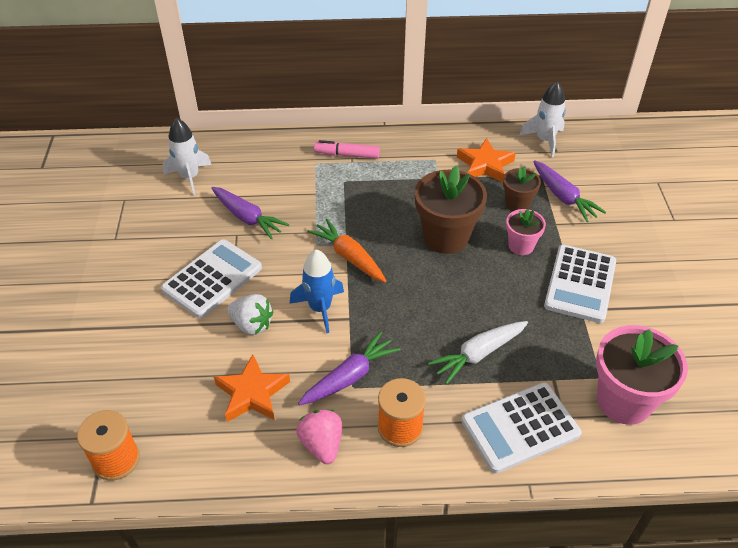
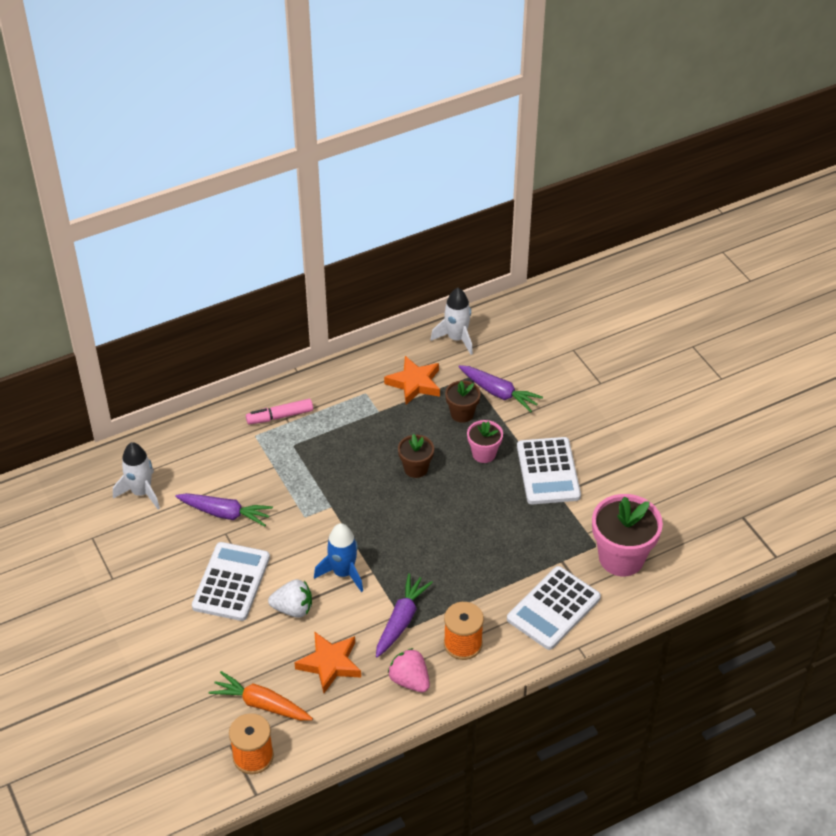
camera: 25 degrees left, 0 degrees up
(349, 257) = (341, 517): orange carrot -> orange carrot (261, 704)
(446, 237) = (416, 468): brown flower pot -> brown flower pot, size x0.55
(478, 354) = (494, 563): white carrot -> none

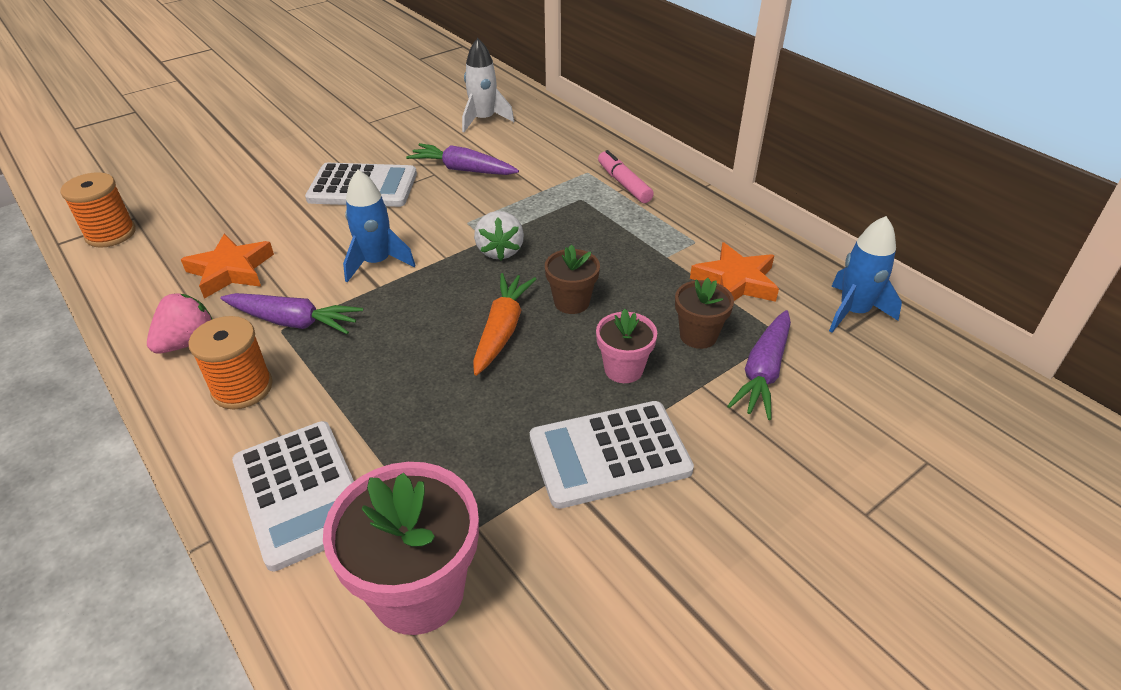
camera: 80 degrees right, 5 degrees down
(225, 513) = (463, 169): purple carrot -> purple carrot turned 105 degrees clockwise
(261, 704) = (183, 229): orange carrot -> orange carrot (502, 330)
(293, 609) = (321, 232): white strawberry -> white strawberry (500, 251)
(456, 338) = (853, 312): white rocket -> blue rocket
(553, 608) = (300, 493): white calculator -> white calculator turned 150 degrees counterclockwise

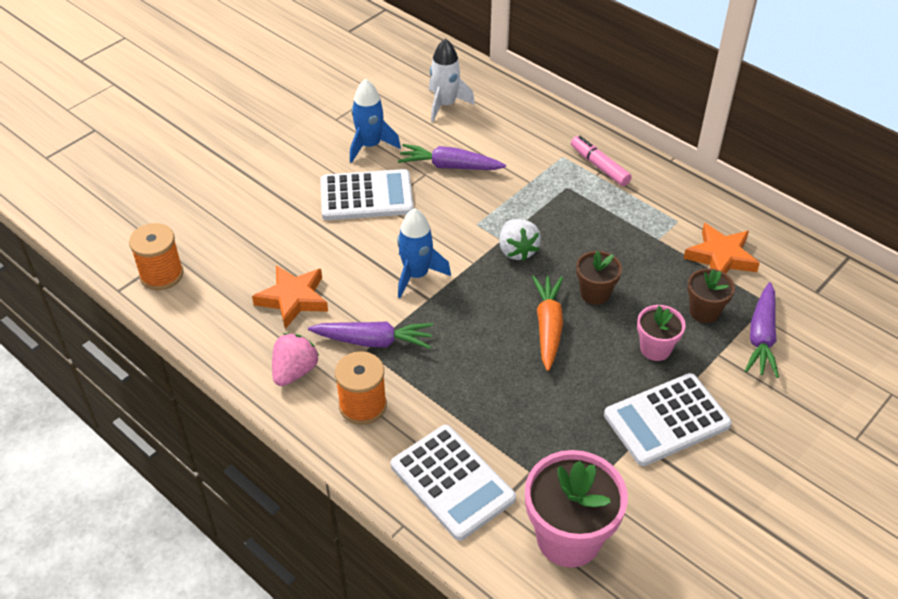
camera: 10 degrees left, 5 degrees up
(853, 312) = (819, 274): blue rocket -> blue rocket (370, 146)

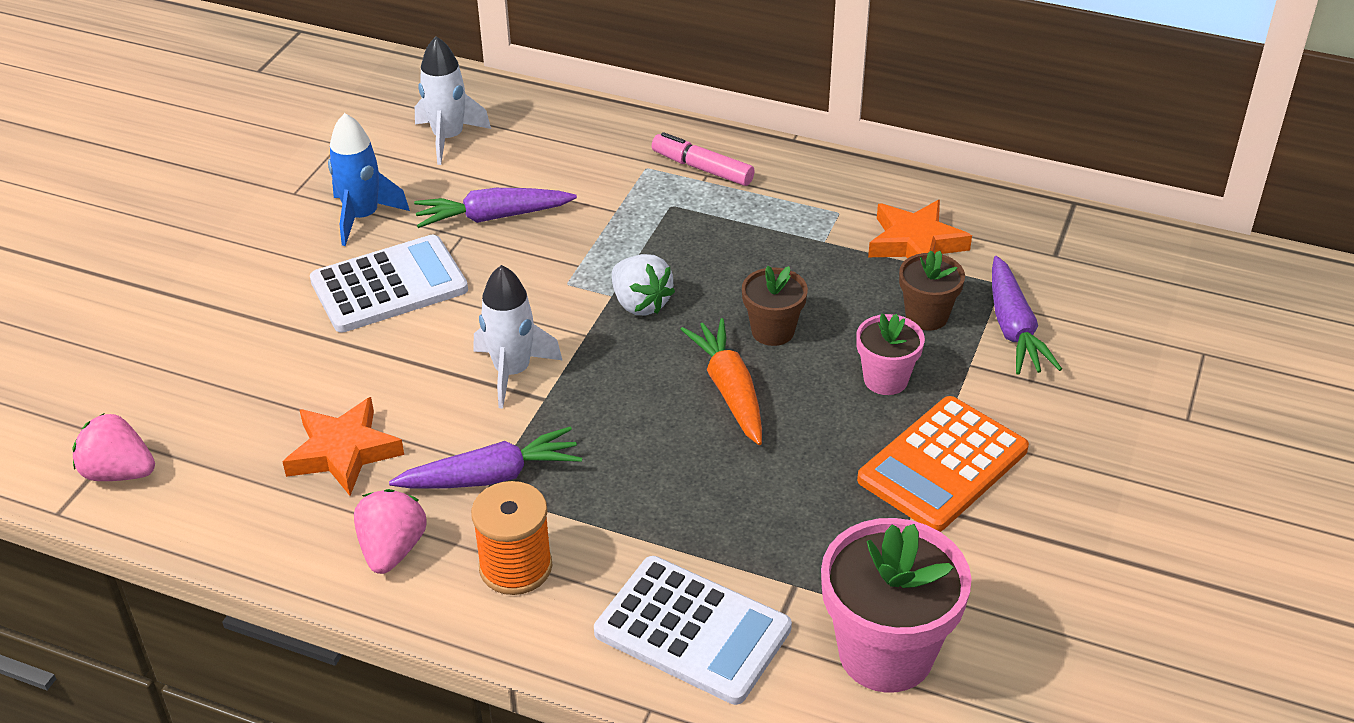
camera: 20 degrees left, 5 degrees down
(161, 275) = (119, 472): orange spool -> pink strawberry
(416, 275) = (512, 372): blue rocket -> white rocket
(666, 420) = (942, 465): white calculator -> orange calculator

